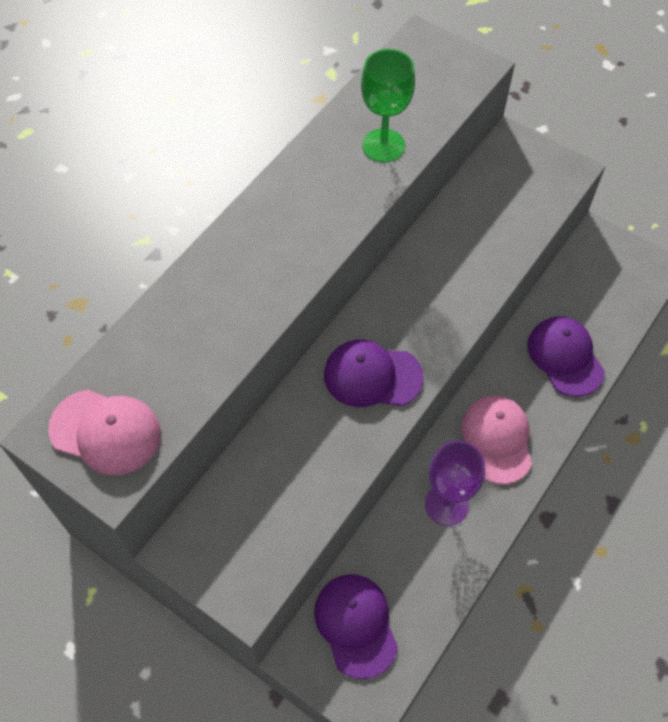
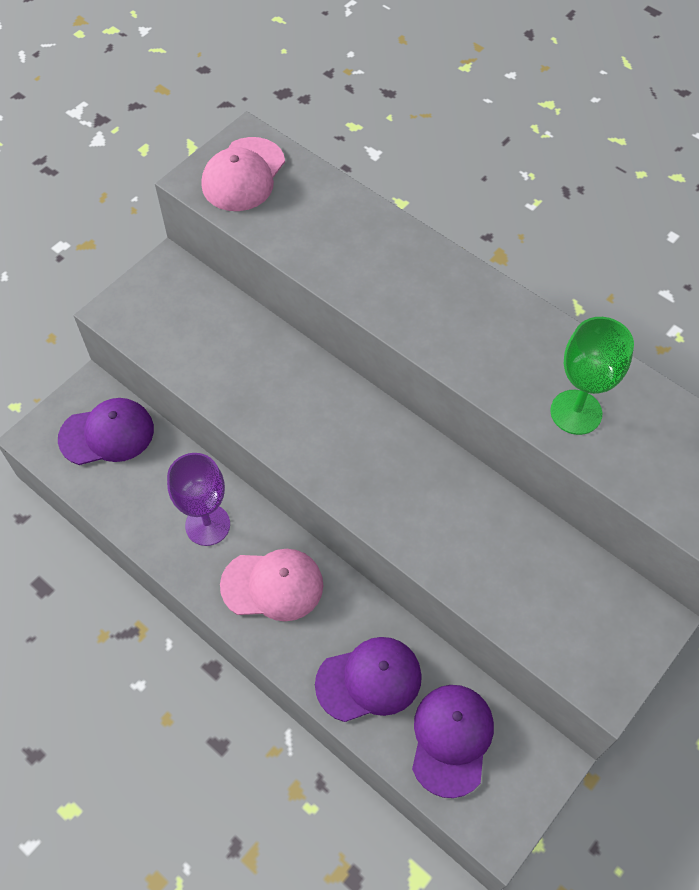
camera: 95 degrees right, 0 degrees up
(372, 376) = (319, 426): purple cap -> purple cap (451, 739)

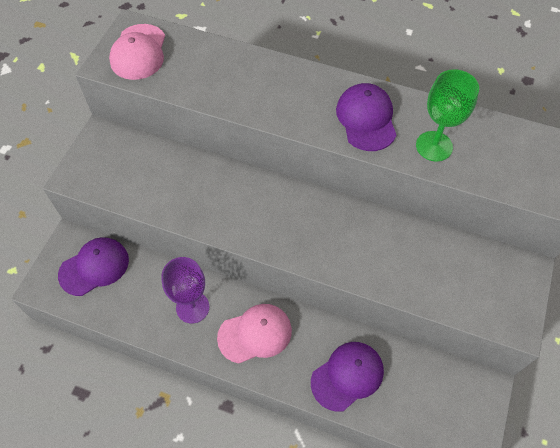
camera: 20 degrees left, 0 degrees up
(451, 739) = (418, 396): purple cap -> purple cap (366, 119)

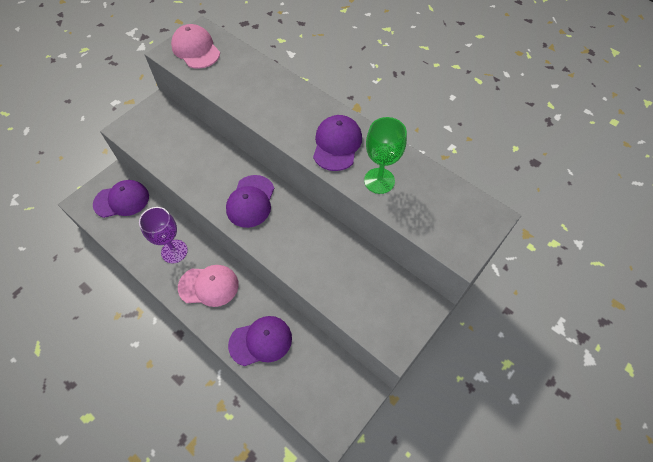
camera: 20 degrees right, 0 degrees up
(138, 52) = (196, 49): pink cap -> pink cap turned 120 degrees clockwise
(277, 216) = (250, 201): none -> purple cap

